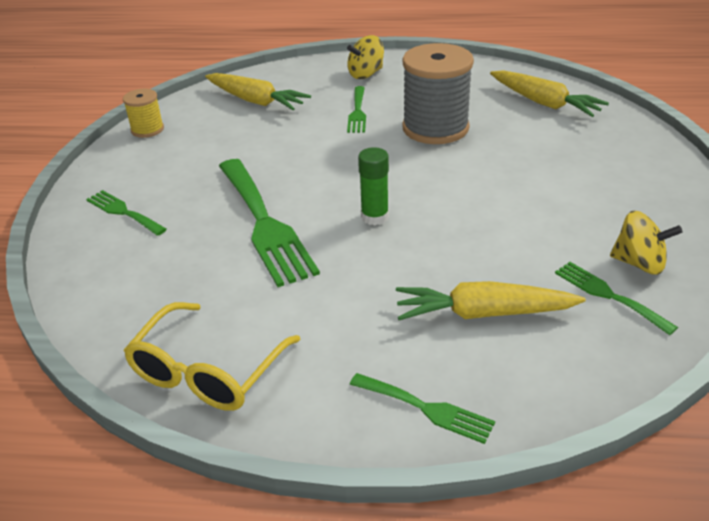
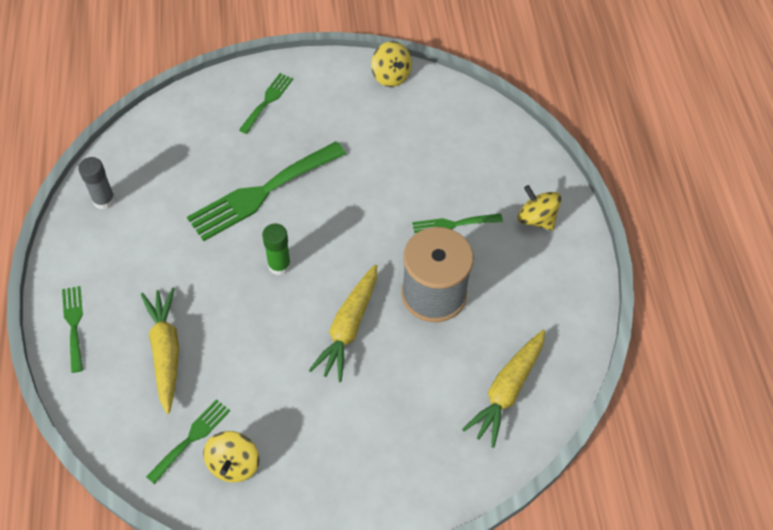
camera: 75 degrees right, 20 degrees up
(147, 129) = (391, 76): yellow spool -> yellow spinning top
(208, 371) = (104, 200): yellow glasses -> grey glue stick
(256, 101) = (458, 139): yellow carrot -> yellow carrot (348, 327)
(426, 408) = (74, 324): green fork -> green fork turned 150 degrees clockwise

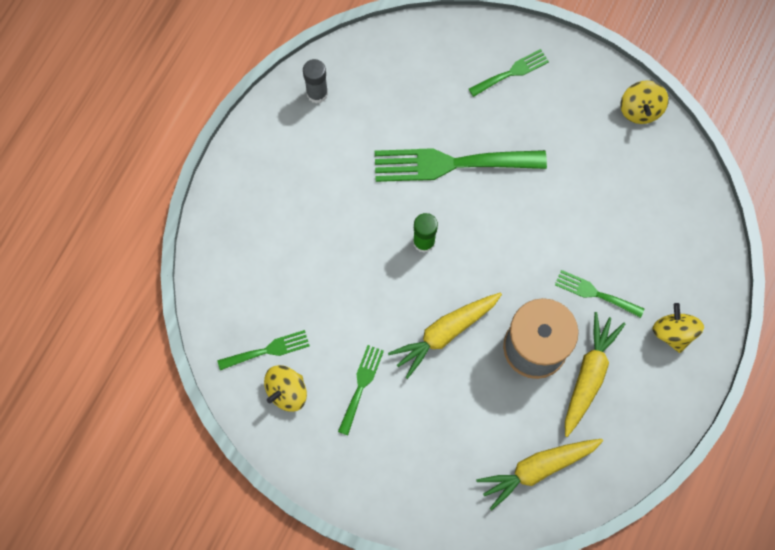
camera: 35 degrees right, 15 degrees up
(74, 324) = (233, 196): green fork -> green fork (361, 385)
(166, 352) = (289, 264): yellow carrot -> yellow carrot (588, 375)

